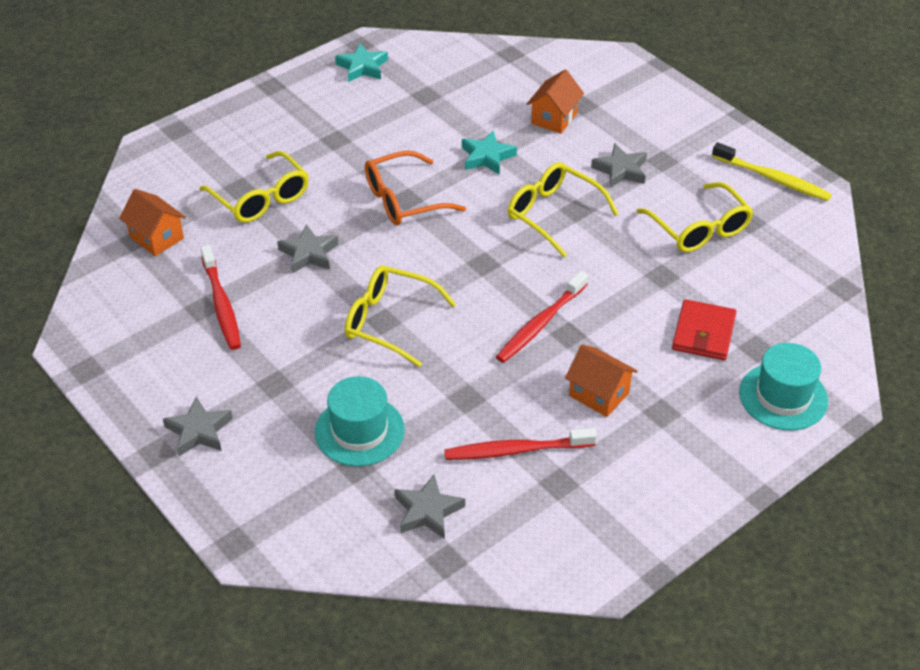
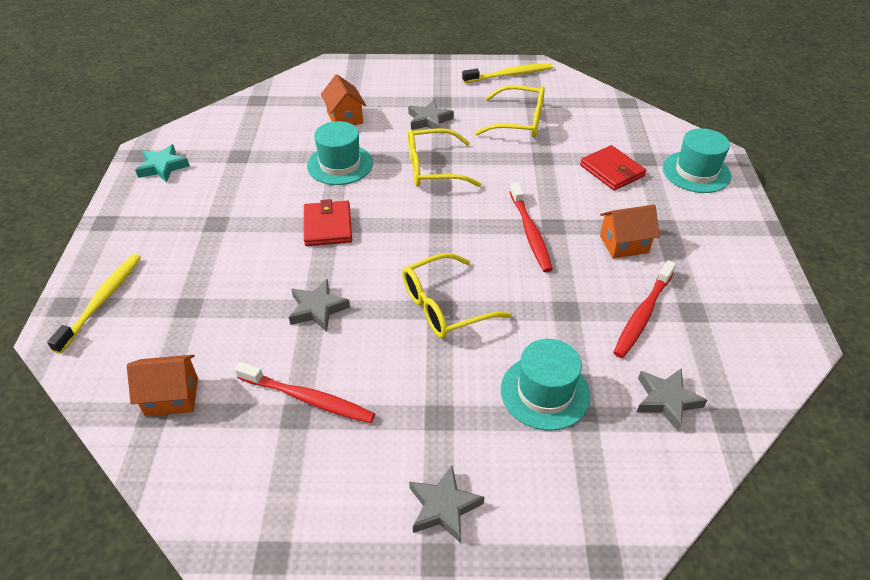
camera: 50 degrees left, 0 degrees up
(199, 143) = (102, 301): none -> yellow toothbrush
(261, 198) = (219, 301): yellow glasses -> none
(403, 200) = (328, 226): orange glasses -> red wallet
(487, 157) = (340, 164): turquoise star -> turquoise hat

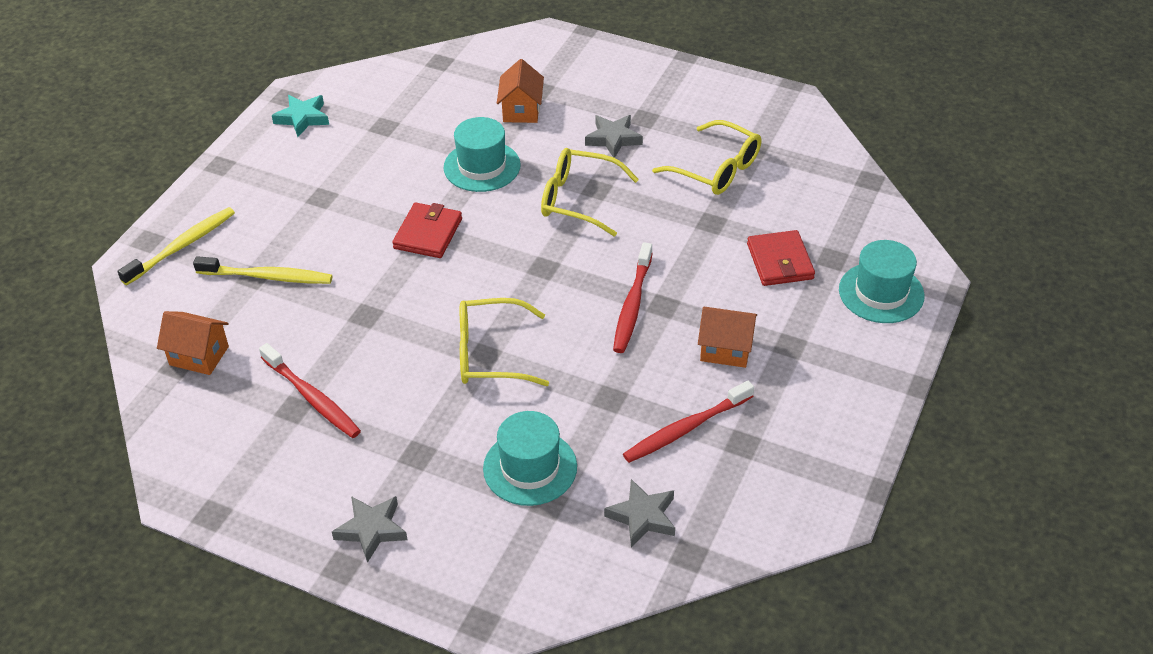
camera: 25 degrees right, 0 degrees up
(317, 309) = (368, 317): grey star -> none
(509, 75) = (750, 103): yellow toothbrush -> yellow toothbrush (267, 277)

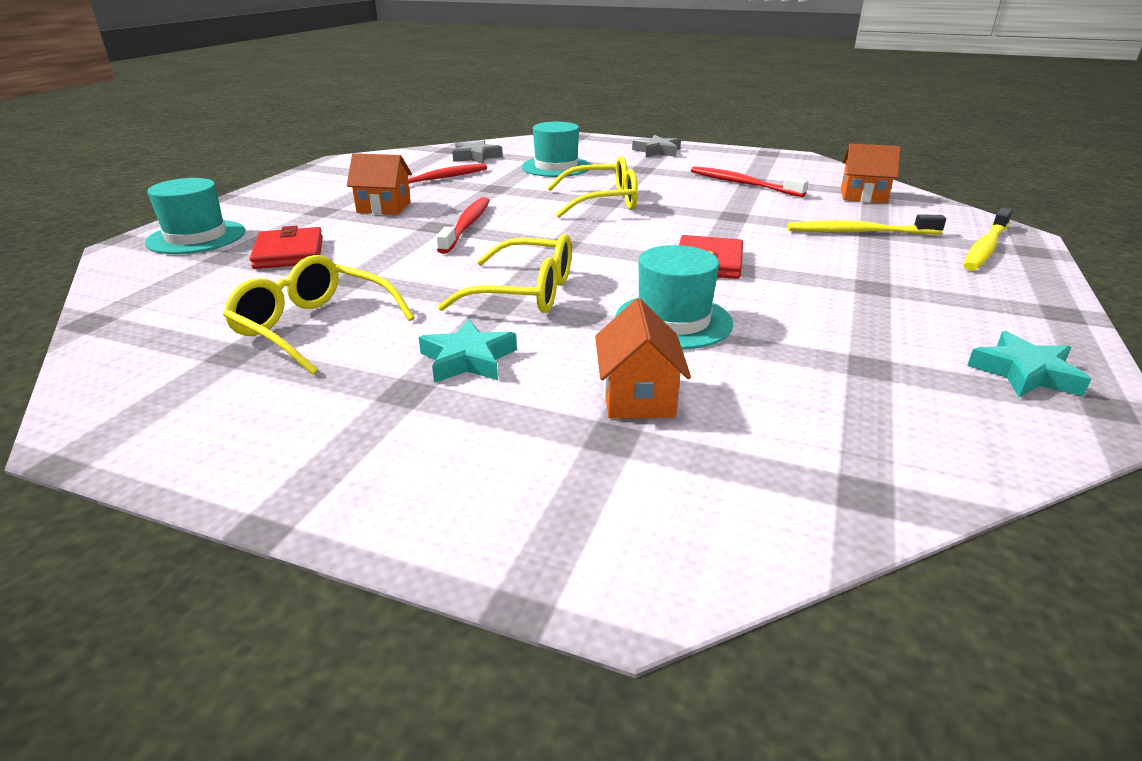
camera: 175 degrees right, 15 degrees down
(613, 139) = (468, 359): grey star -> turquoise star

